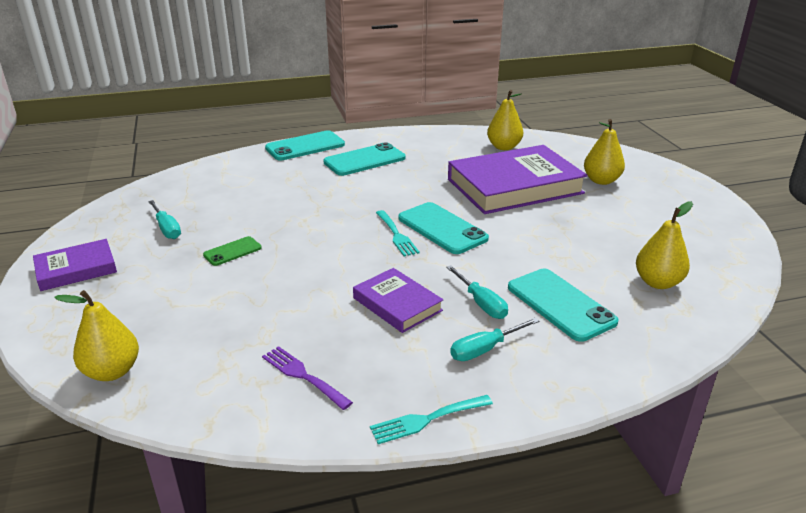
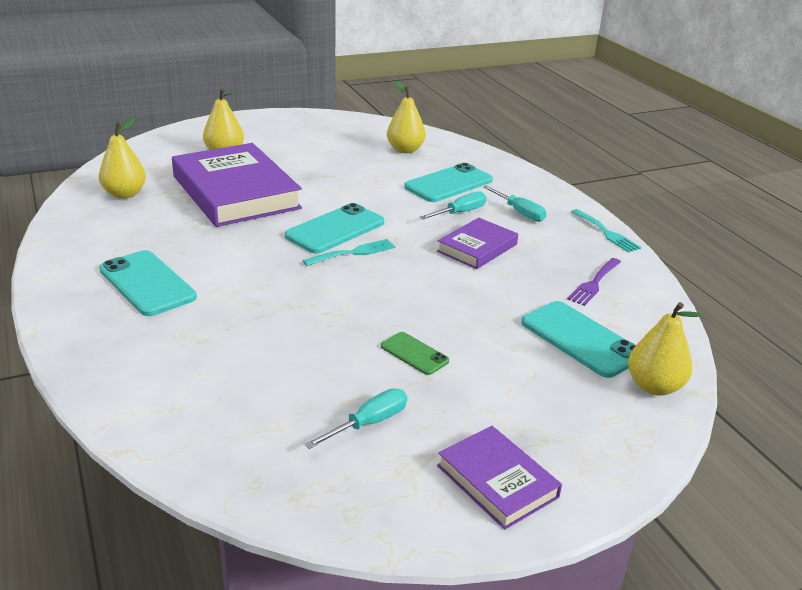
camera: 100 degrees left, 0 degrees up
(305, 146) = (79, 339): turquoise phone -> turquoise phone (580, 339)

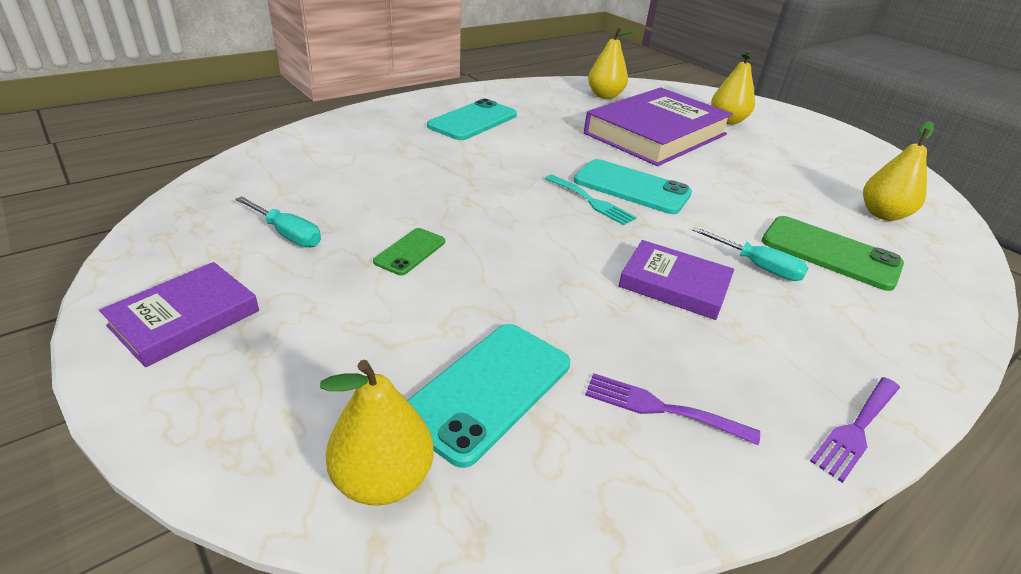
camera: 75 degrees right, 5 degrees up
(449, 184) = (830, 253): turquoise phone -> green phone
(519, 212) = (818, 321): turquoise screwdriver -> none
(606, 232) = (856, 429): turquoise fork -> purple fork

